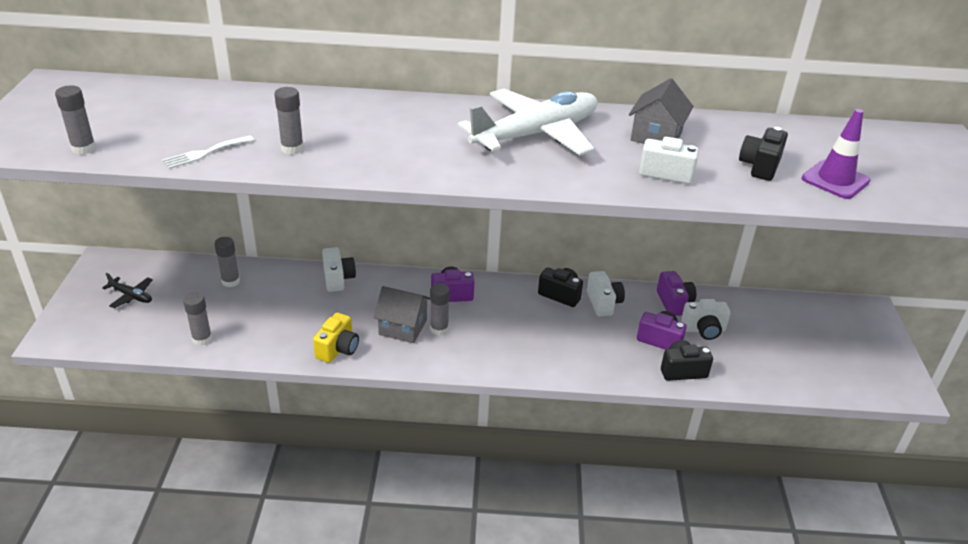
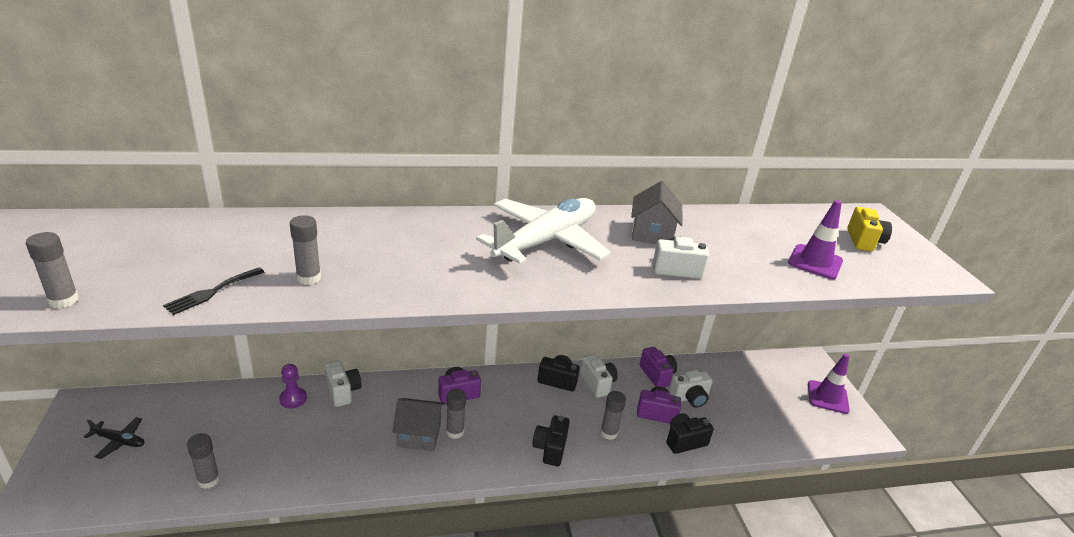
camera: 15 degrees left, 5 degrees down
(205, 153) = (212, 292): white fork -> black fork
(231, 281) = (230, 409): grey glue stick -> grey glue stick (609, 433)
(290, 280) = (293, 399): none -> purple pawn
(338, 349) = (358, 469): yellow camera -> yellow camera (864, 241)
(760, 166) = (750, 255): black camera -> black camera (550, 449)
(873, 349) = (827, 397): none -> purple traffic cone

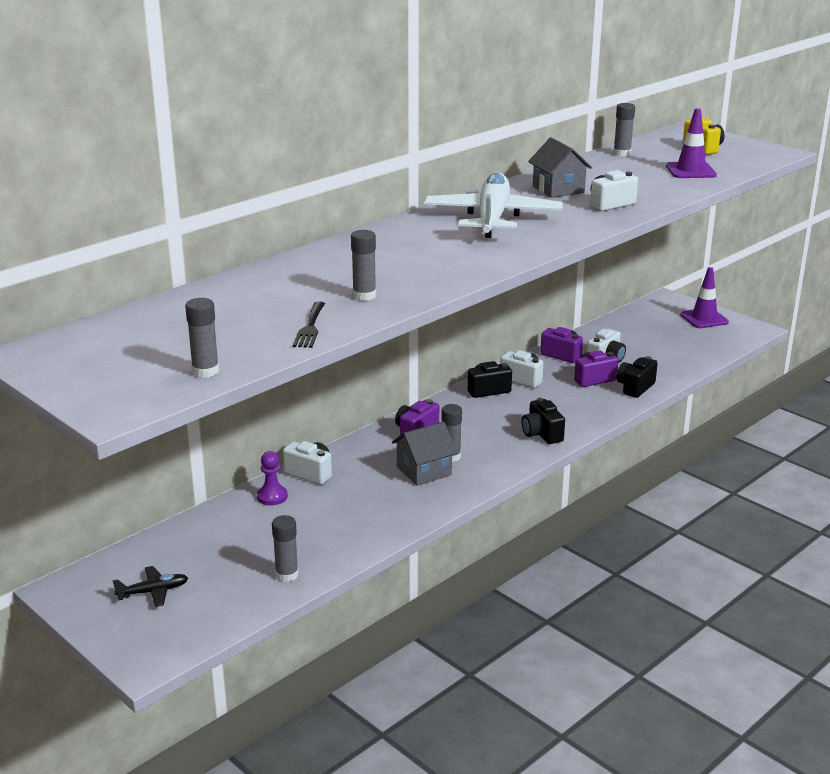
camera: 30 degrees left, 5 degrees down
(609, 433) = (573, 406): grey glue stick -> grey glue stick (622, 153)

